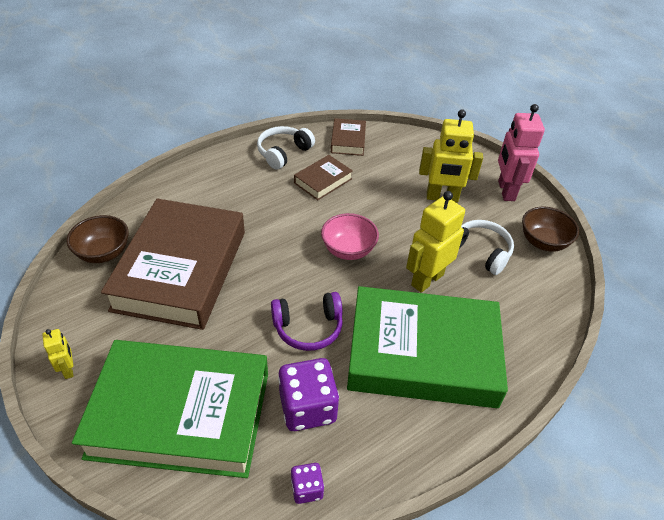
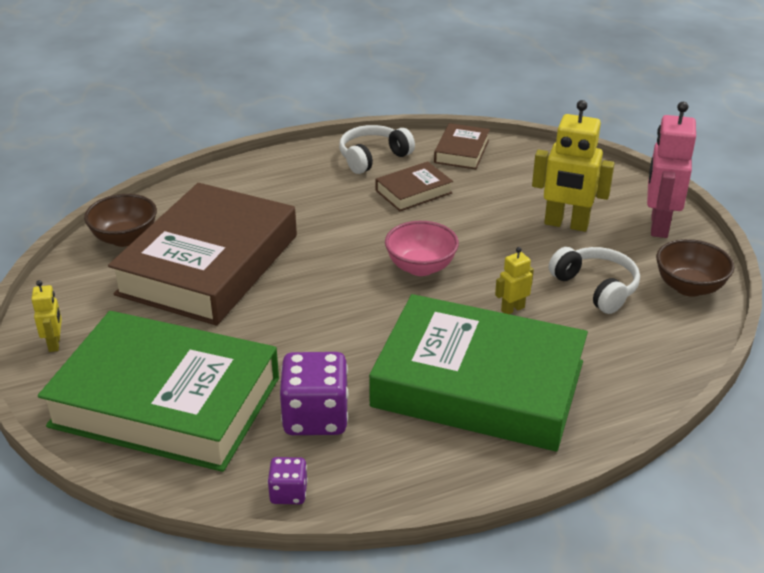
camera: 15 degrees right, 10 degrees down
(308, 328) = (343, 339): purple headphones -> none
(427, 279) = (512, 309): yellow robot -> yellow robot, size x0.50

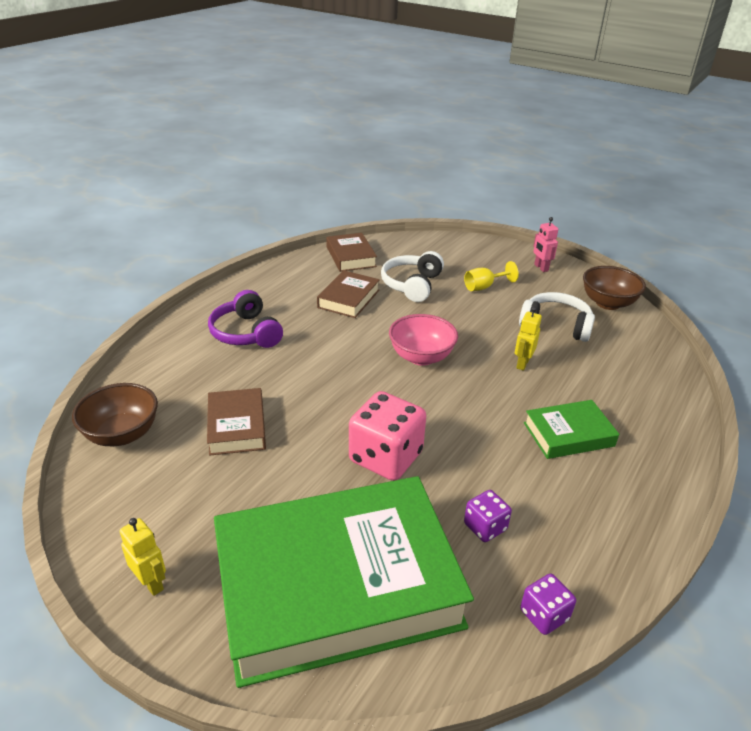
camera: 35 degrees left, 0 degrees up
(208, 264) = (237, 426): brown book -> brown book, size x0.43
(291, 192) = (246, 333): none -> purple headphones
(296, 334) = (385, 457): none -> pink dice
(316, 417) = (485, 527): purple dice -> purple dice, size x0.52
(373, 157) = (286, 282): white headphones -> white headphones (412, 285)
(478, 384) = (568, 434): green book -> green book, size x0.43
(566, 224) = (484, 287): yellow robot -> yellow goblet
(658, 225) = (541, 268): pink robot -> pink robot, size x0.50

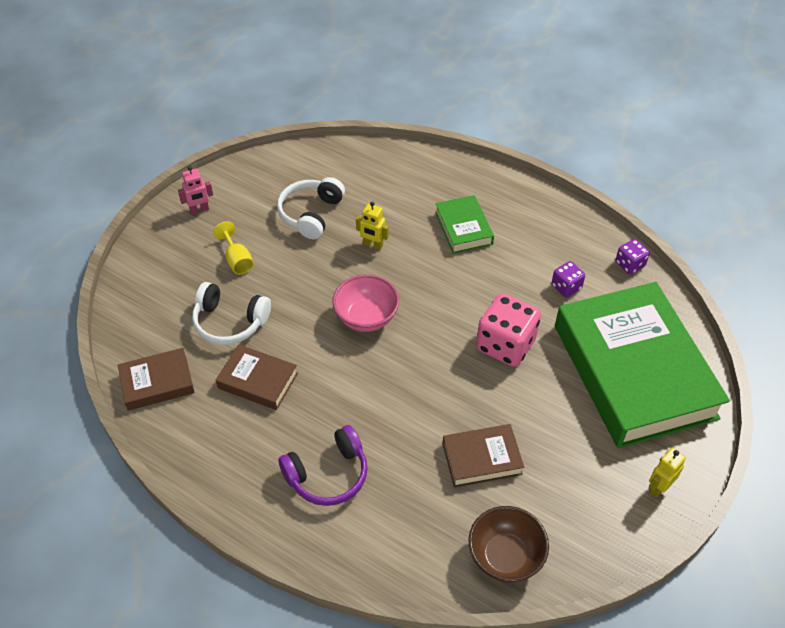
camera: 90 degrees left, 15 degrees up
(608, 303) = (272, 171): brown bowl -> none

